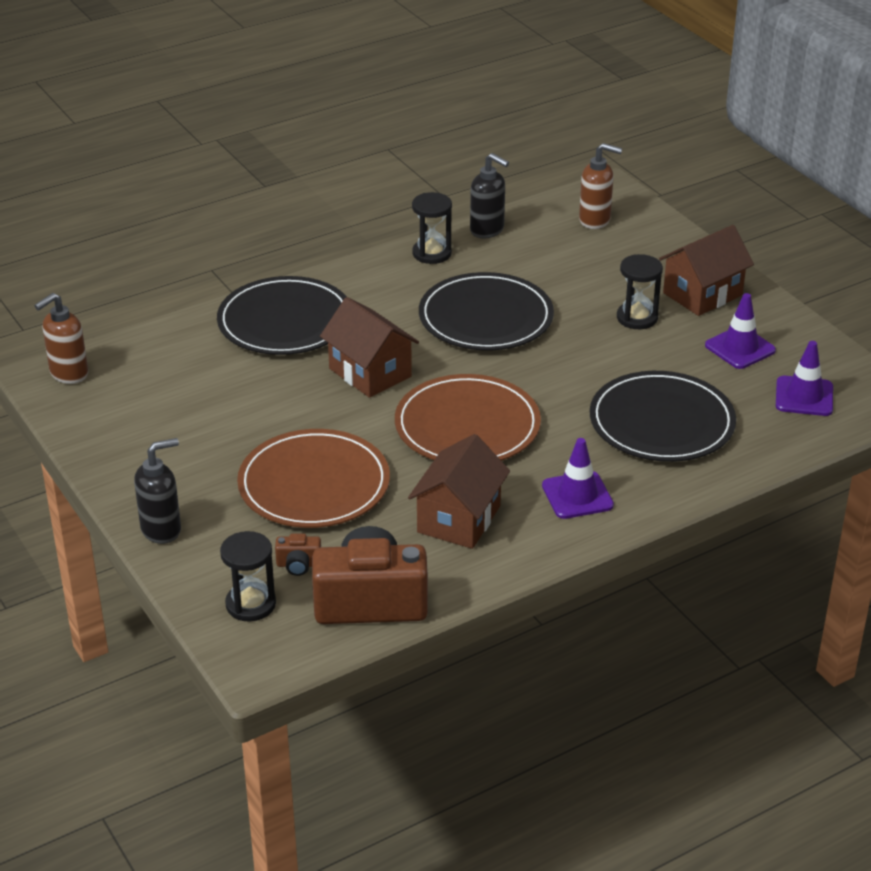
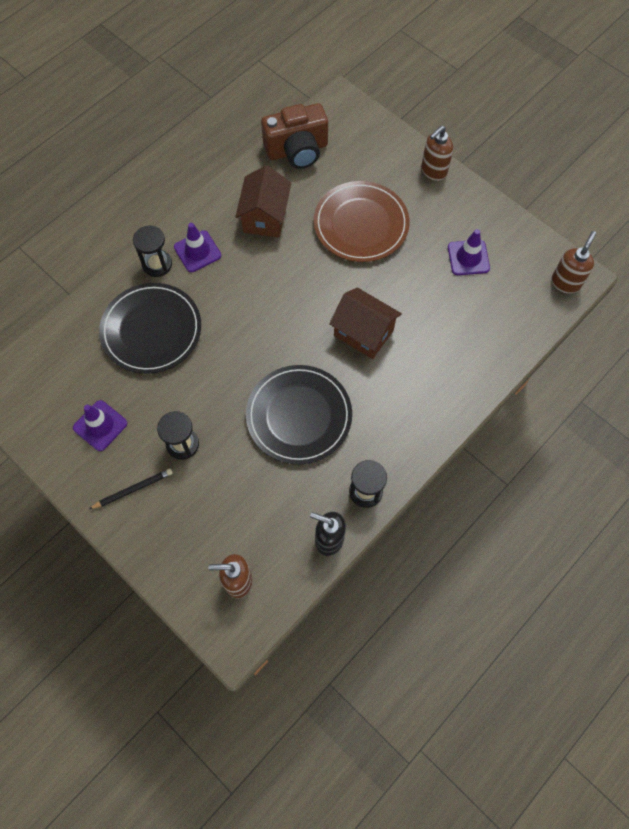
camera: 165 degrees right, 30 degrees up
(162, 530) = (433, 171): black soap dispenser -> brown soap dispenser
(250, 604) = (360, 134): black hourglass -> black hourglass (157, 264)
(285, 321) = (446, 374): black plate -> none
(298, 565) = (345, 165): brown camera -> none
(467, 426) = (281, 296): brown plate -> none
(702, 294) = (133, 489): brown house -> black pencil
(804, 396) = (52, 380): purple traffic cone -> purple traffic cone (468, 258)

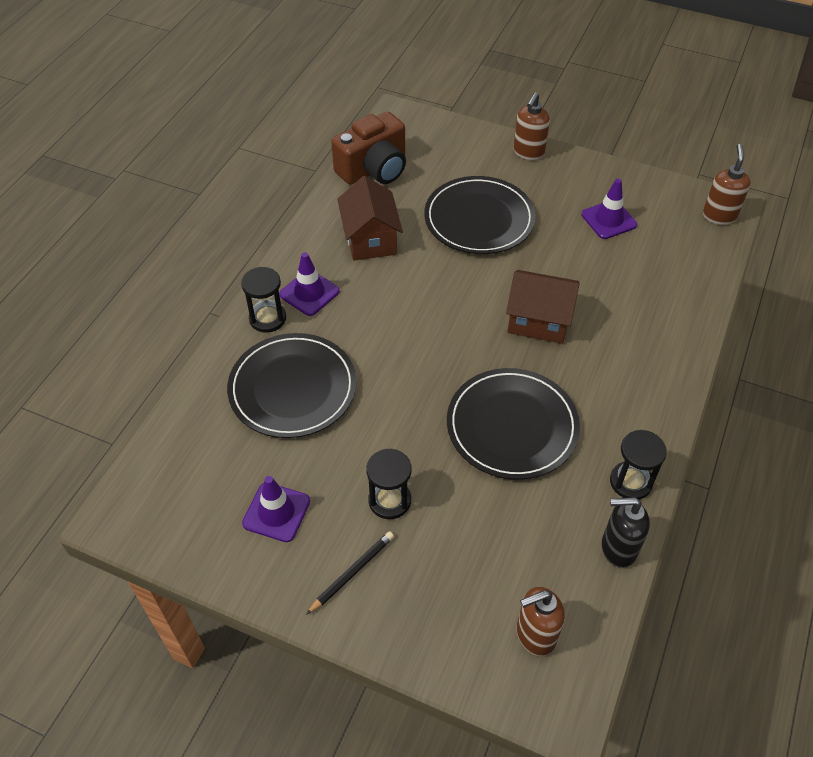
camera: 20 degrees left, 15 degrees down
(361, 224) = (479, 219): brown plate -> black plate

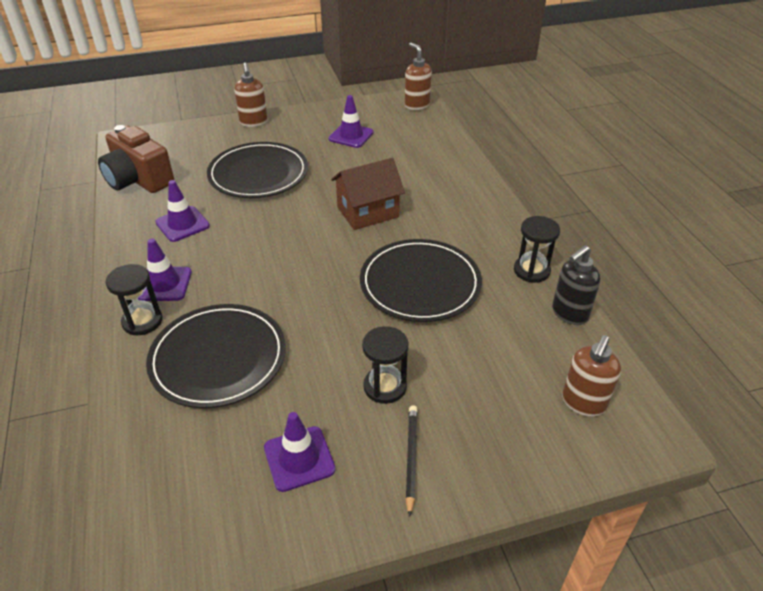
camera: 40 degrees left, 10 degrees down
(370, 239) = (182, 224): brown house -> purple traffic cone
(374, 169) = (139, 180): brown camera -> brown camera turned 120 degrees clockwise

